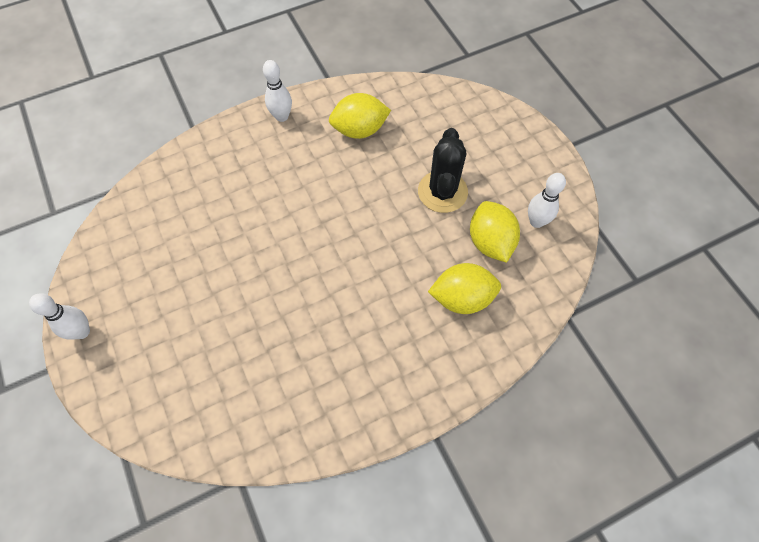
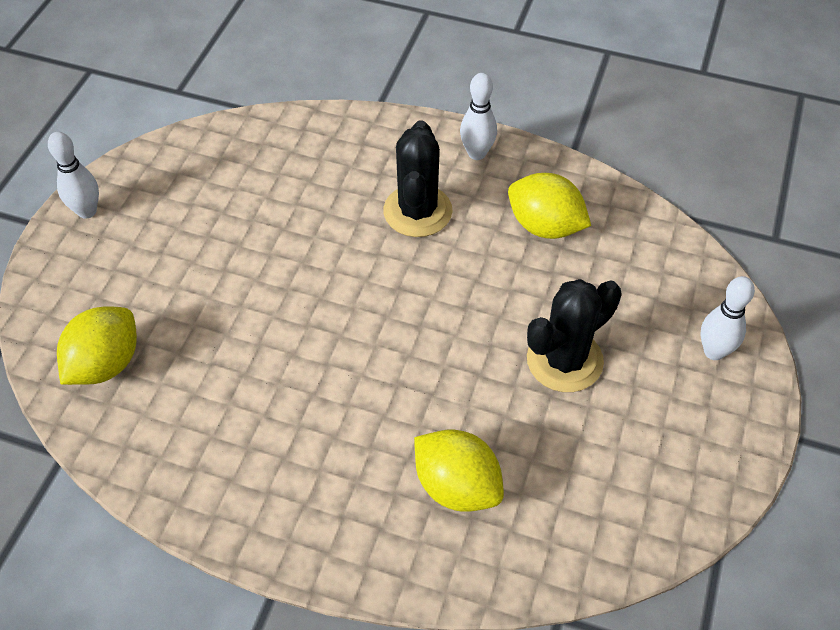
camera: 45 degrees right, 10 degrees down
(285, 173) = (417, 211): none -> black cactus
(490, 242) = (558, 457): yellow lemon -> yellow lemon (105, 364)
(536, 221) = (641, 483): white bowling pin -> white bowling pin (714, 351)

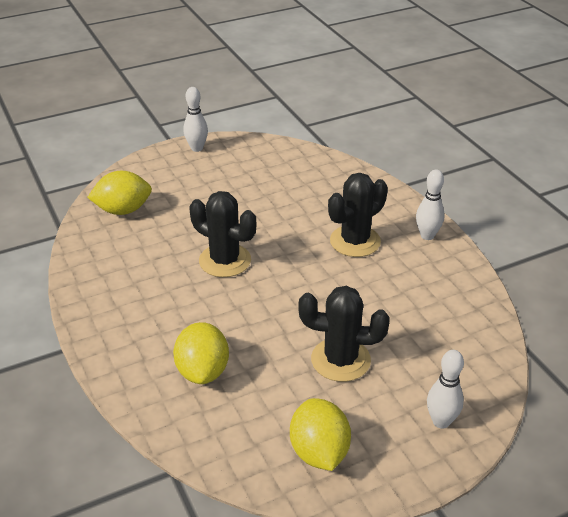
camera: 45 degrees right, 15 degrees down
(314, 338) = (225, 261): none -> black cactus
(545, 226) = (420, 292): yellow lemon -> yellow lemon (319, 452)

